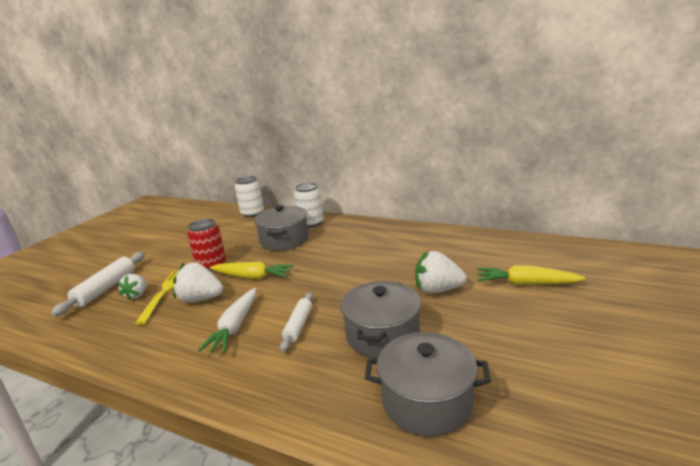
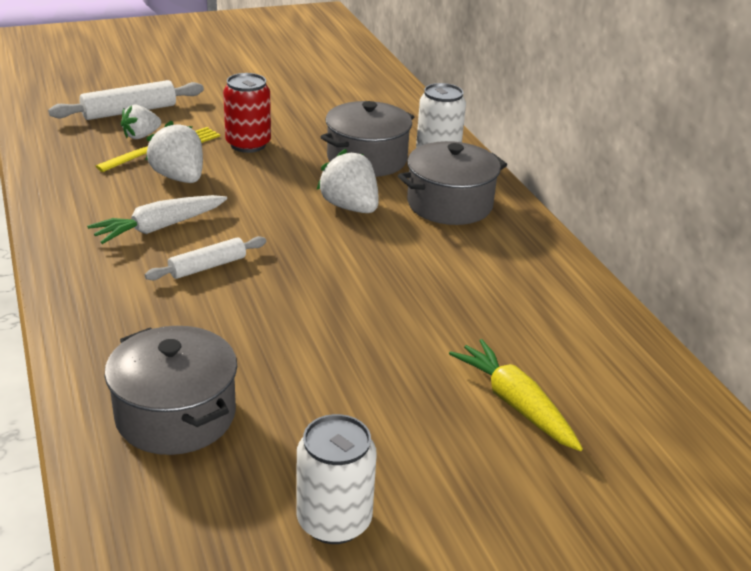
camera: 40 degrees right, 10 degrees up
(252, 213) = (399, 98): white can -> white can (334, 521)
(252, 277) = (259, 184): yellow carrot -> none
(382, 335) = (255, 334): grey pot -> grey pot (449, 204)
(437, 290) = (402, 333): white strawberry -> white strawberry (350, 207)

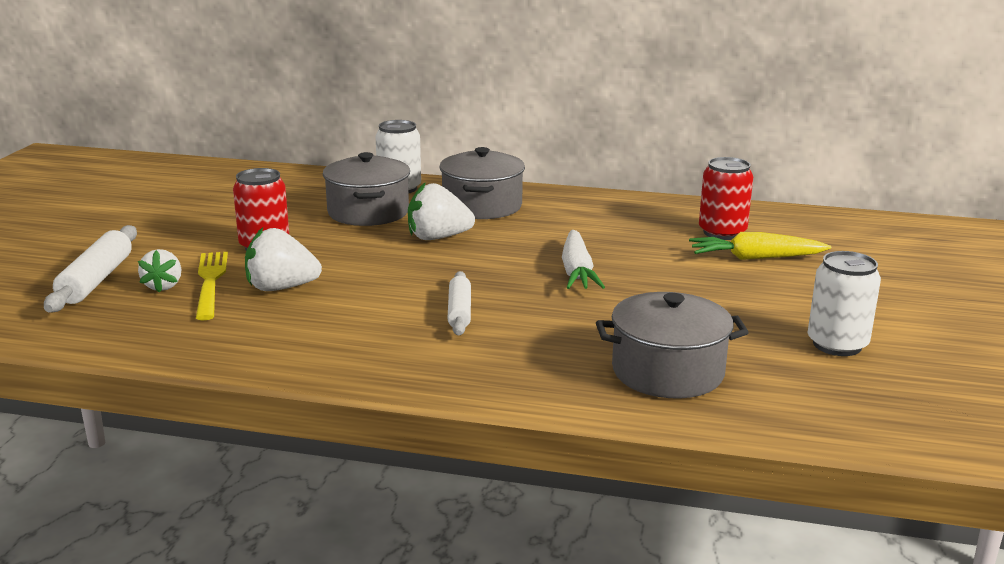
camera: 55 degrees left, 10 degrees down
(159, 227) = (363, 316): white carrot -> white carrot (577, 271)
(562, 362) = (722, 232): none -> red can

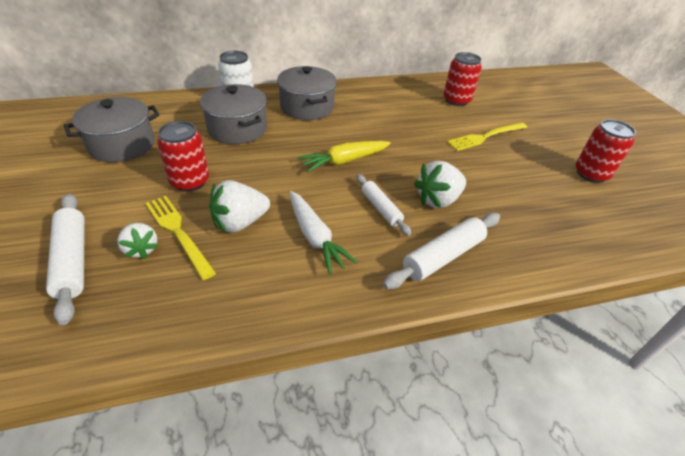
camera: 30 degrees left, 20 degrees up
(438, 238) = (305, 142): white strawberry -> white strawberry (438, 200)
(484, 366) = (443, 256): none -> white rolling pin
(577, 271) = (414, 151): white carrot -> white carrot (315, 237)
(667, 372) = (541, 224): grey pot -> grey pot (122, 145)
(712, 276) = (485, 137): none -> yellow fork
(755, 258) = (491, 116): yellow carrot -> yellow carrot (344, 161)
(837, 344) = (591, 174): white can -> red can

